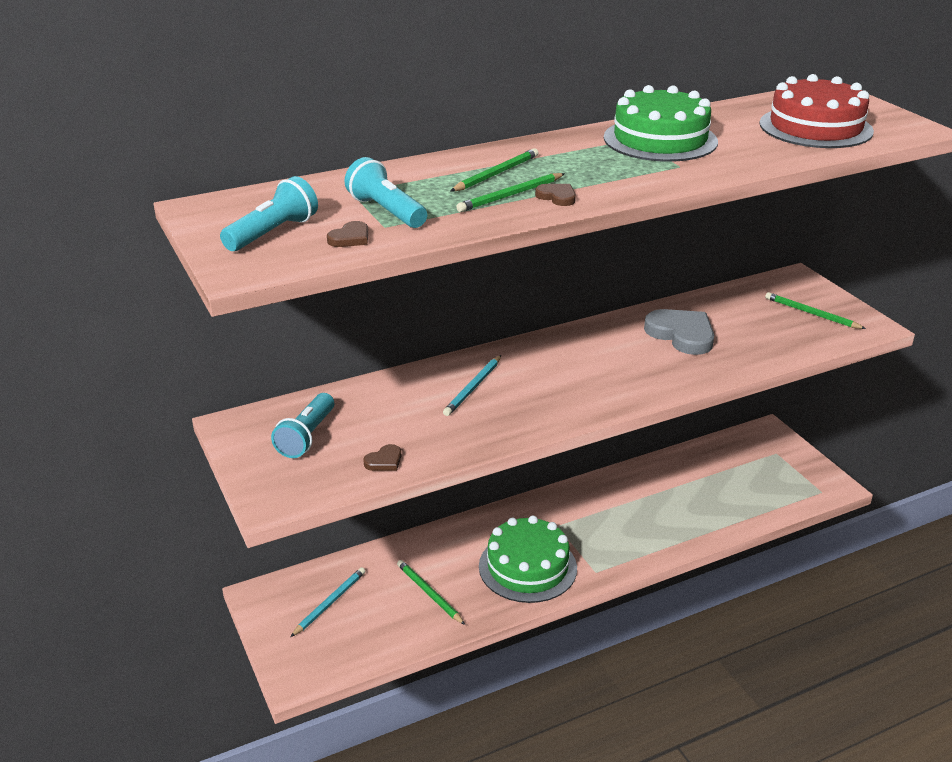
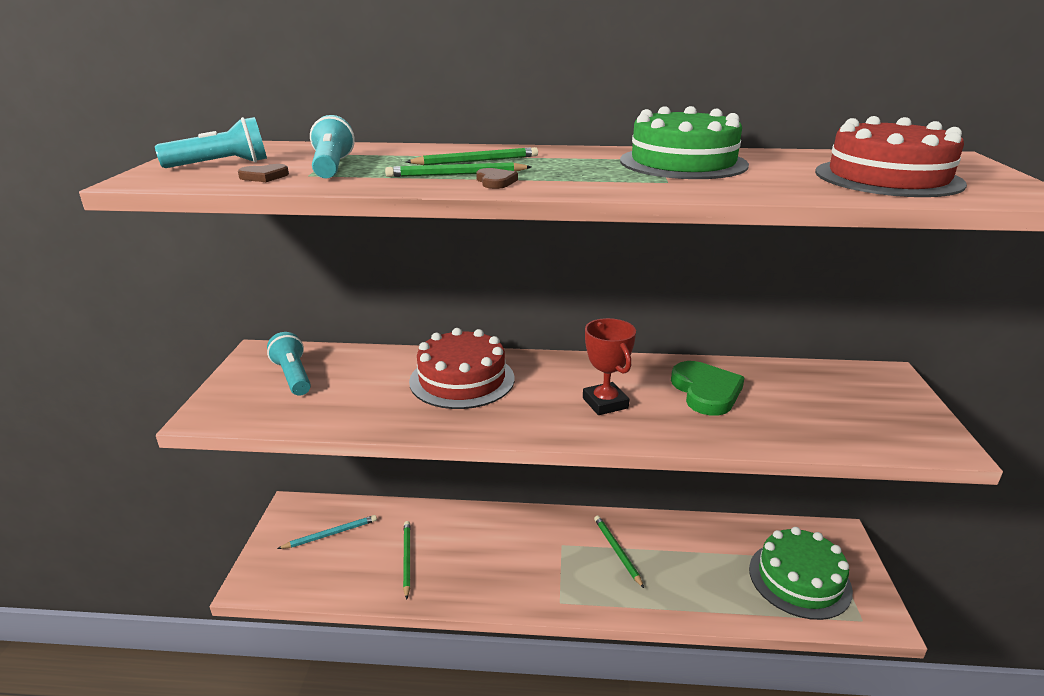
camera: 30 degrees right, 5 degrees down
(306, 437) = (293, 376): turquoise flashlight -> turquoise flashlight turned 105 degrees clockwise
(384, 461) = (321, 414): brown heart -> none
(473, 388) = (462, 379): turquoise pencil -> red cake
(527, 567) = (504, 571): green cake -> green cake (799, 579)
(615, 369) = (605, 403): none -> red trophy
(681, 334) = (706, 392): grey heart -> green heart
(811, 314) = (876, 412): green pencil -> green pencil (617, 551)

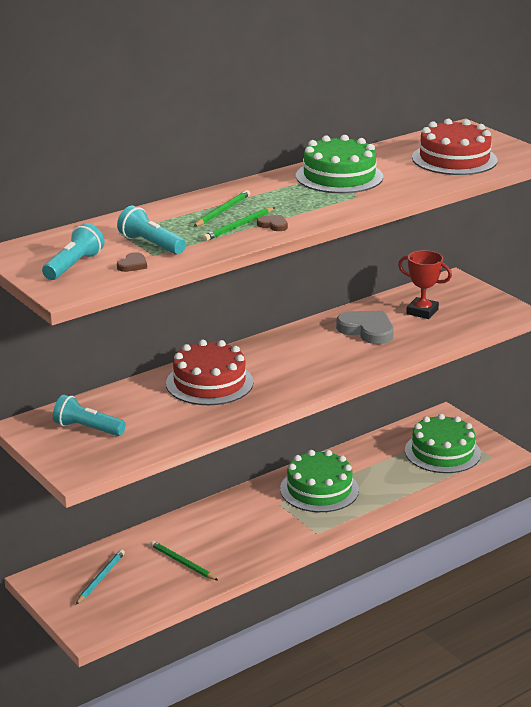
camera: 40 degrees left, 0 degrees up
(605, 403) = (319, 360): red trophy -> red trophy (422, 311)
(617, 551) = (319, 489): green pencil -> green cake
(706, 392) = (367, 330): green heart -> grey heart

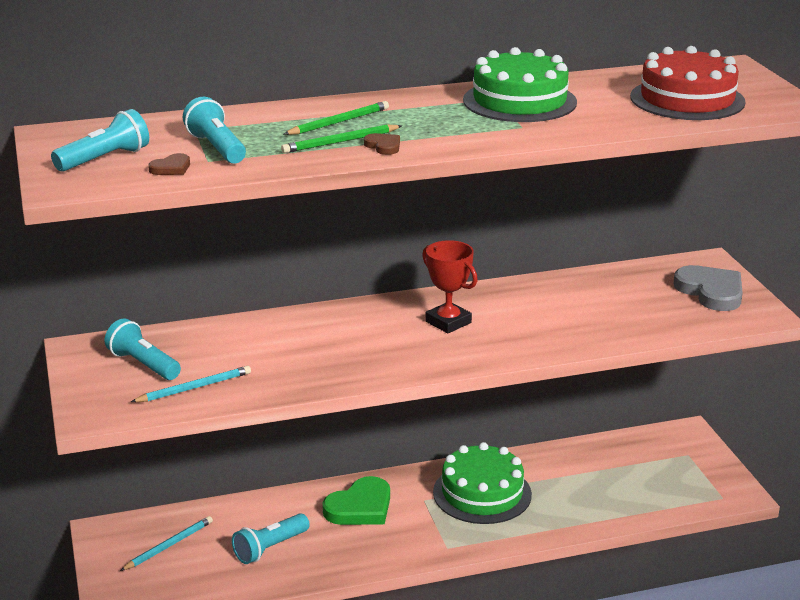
camera: 20 degrees right, 0 degrees up
(141, 438) = (194, 388): none -> turquoise pencil
(182, 563) = (270, 548): green pencil -> turquoise flashlight
(209, 383) = (321, 336): red cake -> none
(233, 518) = (360, 507): none -> green heart
(367, 330) = (556, 306): grey heart -> grey heart (711, 292)
(422, 311) = (641, 295): red trophy -> red trophy (448, 322)
(442, 452) = (660, 478): green cake -> none

